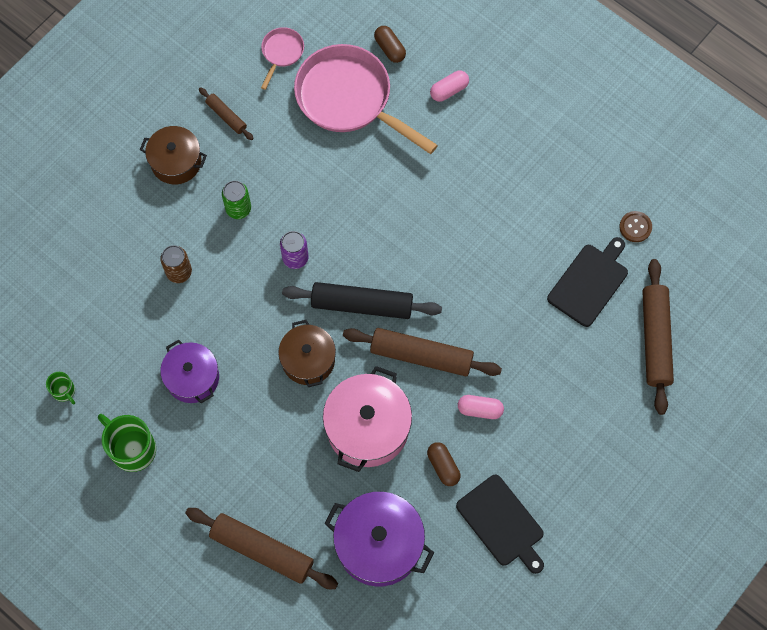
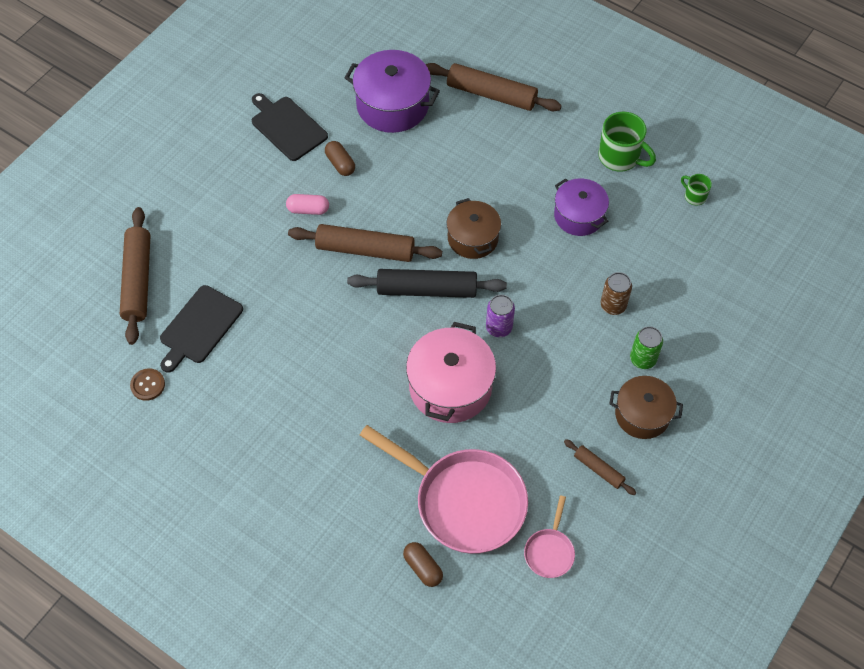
camera: 175 degrees right, 10 degrees down
(238, 208) = (566, 371): green can -> green can (643, 359)
(367, 427) = (411, 188): pink pot -> pink pot (450, 387)
(449, 90) = (350, 521): pink capsule -> none

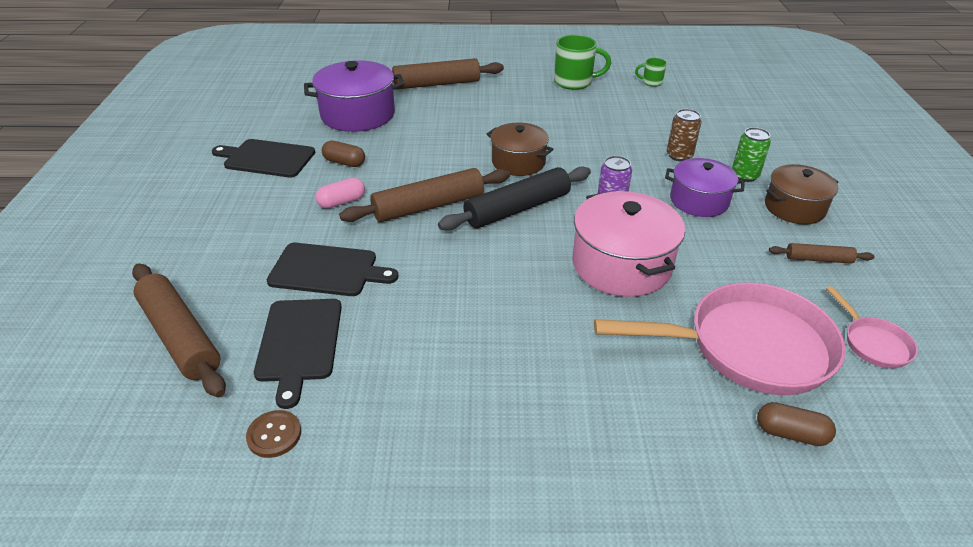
camera: 35 degrees left, 20 degrees down
(254, 274) = (327, 270): none -> black cutting board
(579, 216) = (585, 119): purple pot -> purple pot (699, 201)

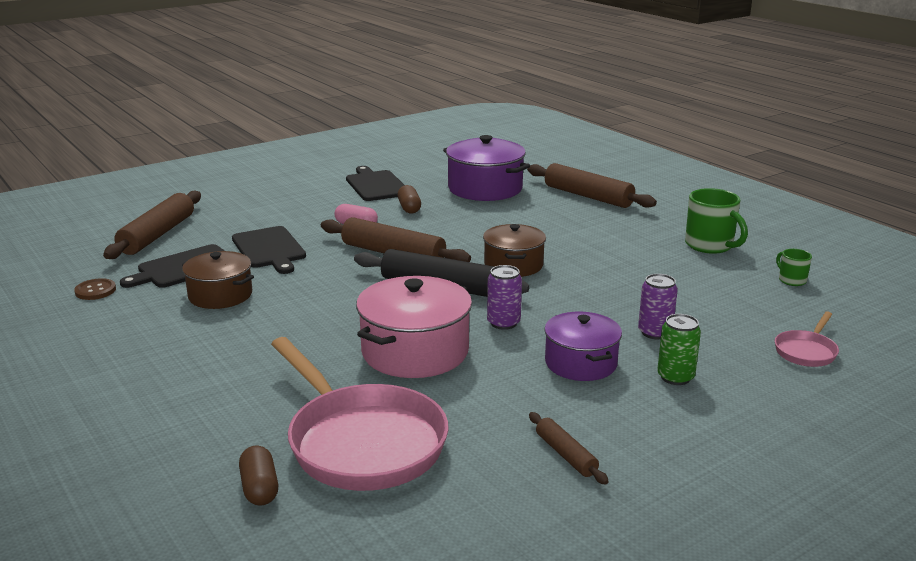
camera: 55 degrees right, 15 degrees down
(679, 156) = (655, 332): brown can -> purple can
(794, 208) = (653, 421): brown pot -> brown pot (220, 295)
(873, 343) = (447, 516): pink pan -> pink pan (806, 351)

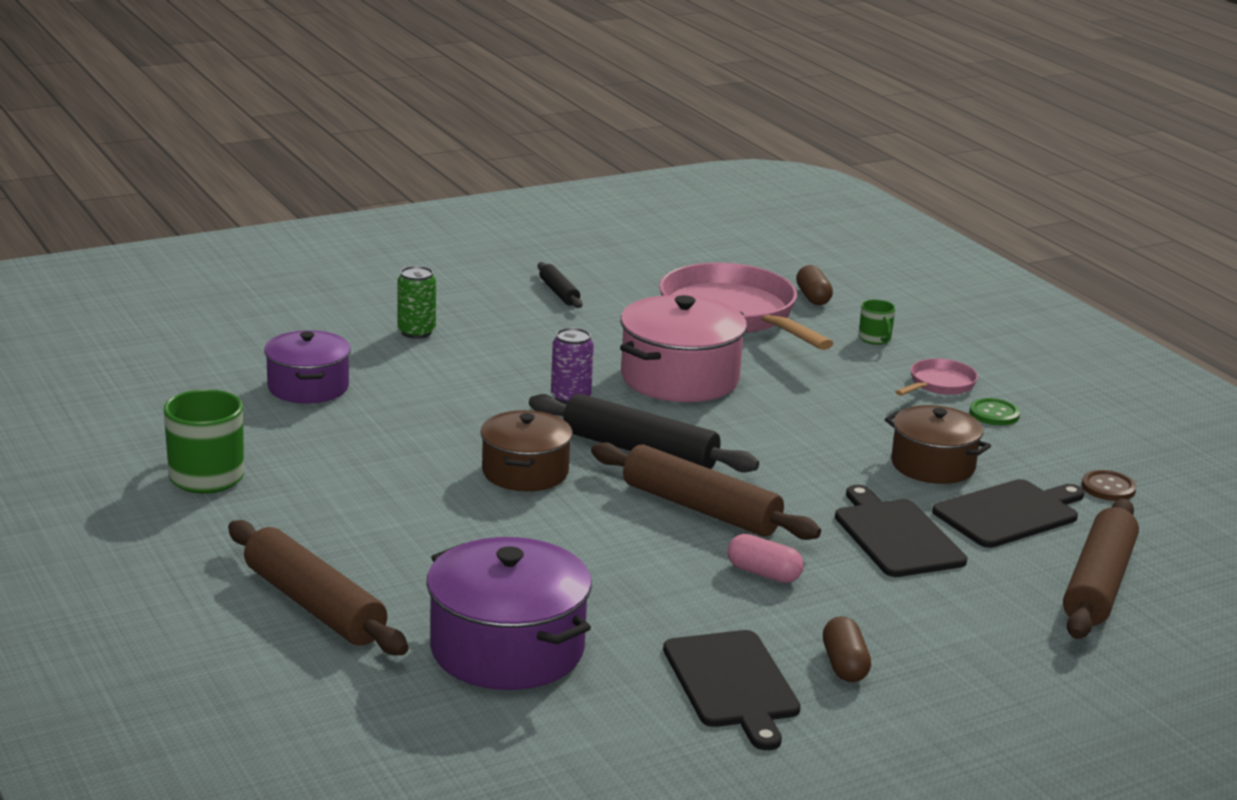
camera: 175 degrees left, 0 degrees up
(139, 344) = (994, 414): none -> green button
(409, 208) = (668, 607): brown capsule -> brown capsule (844, 665)
(565, 455) = (559, 292): brown rolling pin -> black rolling pin
(580, 363) = (504, 352): purple pot -> purple pot (308, 387)
(655, 332) = (400, 372): purple can -> none
(791, 280) = (159, 414): green mug -> green mug (875, 339)
(806, 351) = (254, 340): pink pan -> pink pan (939, 384)

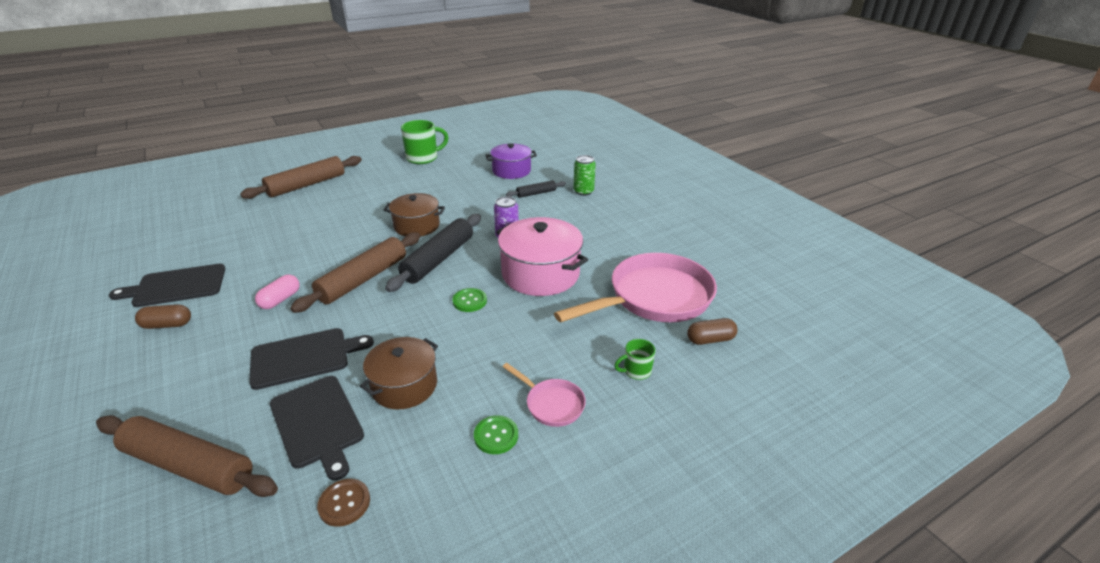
camera: 90 degrees right, 10 degrees up
(507, 649) = (247, 226): purple pot -> none
(559, 292) = (660, 230): black rolling pin -> black rolling pin (536, 193)
(752, 427) = (469, 301): none -> green button

